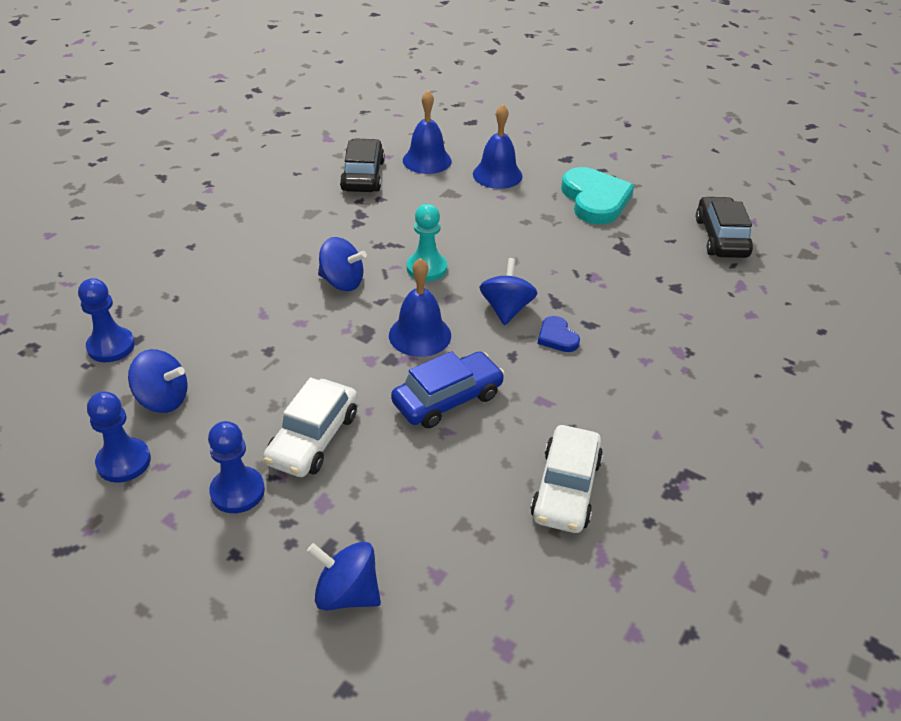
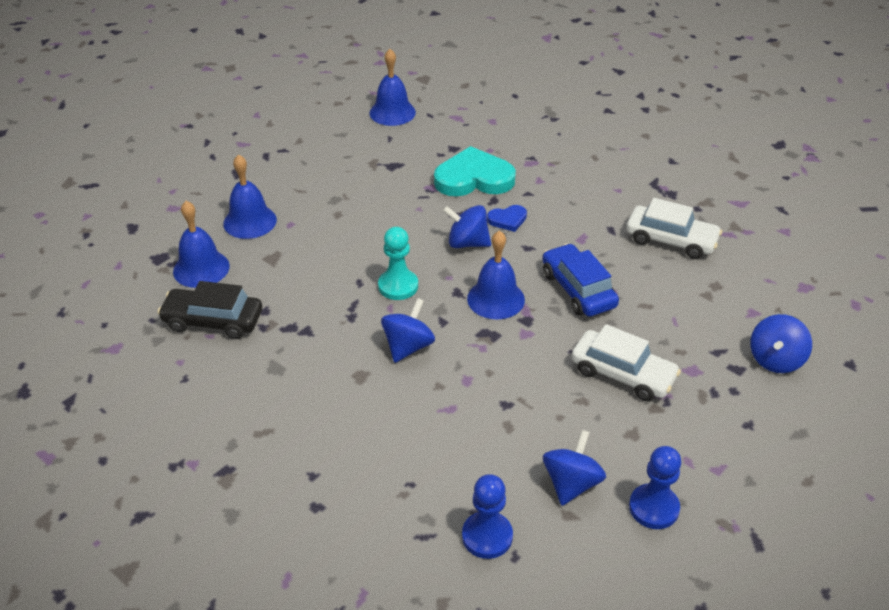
camera: 80 degrees left, 0 degrees up
(237, 491) = (684, 423): blue pawn -> none
(595, 200) = (315, 167): turquoise heart -> turquoise heart (474, 178)
(721, 237) = (392, 112): black car -> blue bell

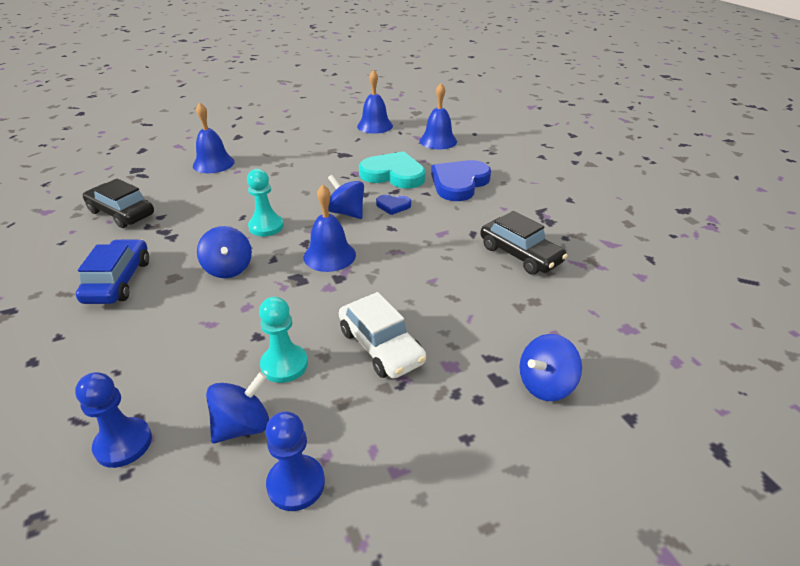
camera: 25 degrees right, 5 degrees down
(201, 268) = (152, 181): blue bell -> blue bell (438, 141)
(408, 347) = (228, 269): blue spinning top -> blue spinning top turned 105 degrees clockwise
(552, 171) = (459, 183): none -> blue heart
(556, 420) = (284, 365): none -> turquoise pawn
(578, 289) = (403, 268): blue car -> blue car (118, 281)
(671, 240) = (520, 254): white car -> black car

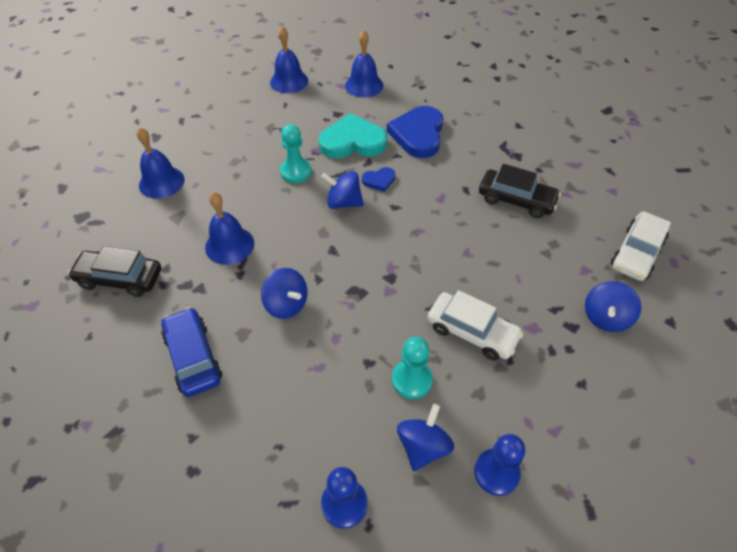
camera: 25 degrees left, 15 degrees up
(266, 226) = (282, 244): turquoise pawn -> turquoise pawn (296, 172)
(329, 256) = (365, 257): blue bell -> blue bell (229, 245)
(631, 338) = (636, 253): none -> white car

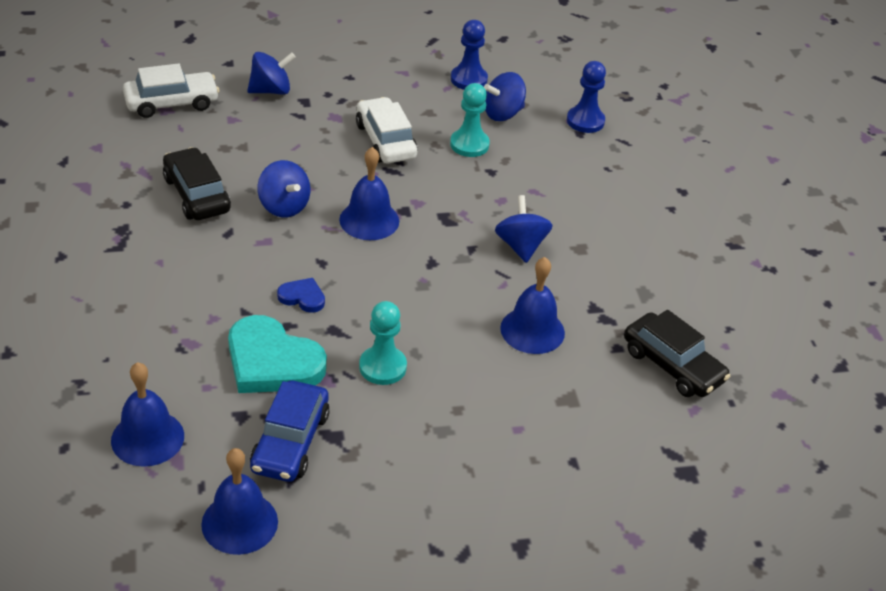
camera: 145 degrees left, 10 degrees down
(161, 182) = (559, 459): blue bell -> blue bell (369, 220)
(193, 357) = (637, 256): blue car -> blue car (290, 442)
(344, 202) = (368, 298): blue spinning top -> blue spinning top (284, 206)
(418, 134) = (185, 320): blue heart -> none

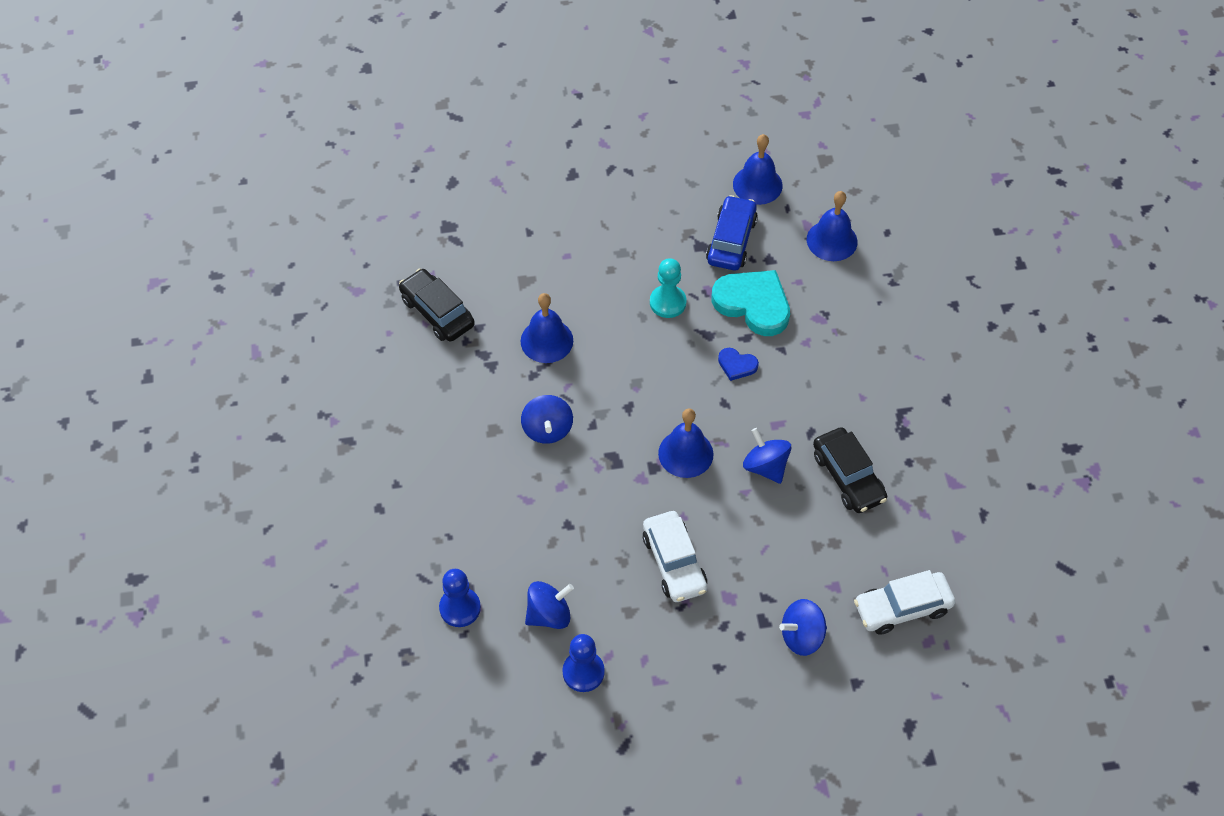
camera: 175 degrees left, 15 degrees up
(469, 144) = (588, 562): turquoise pawn -> none

